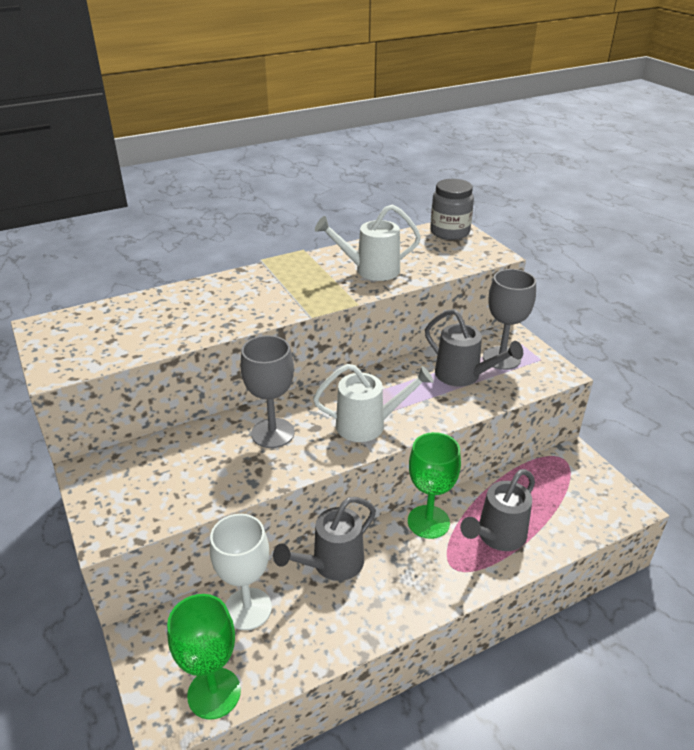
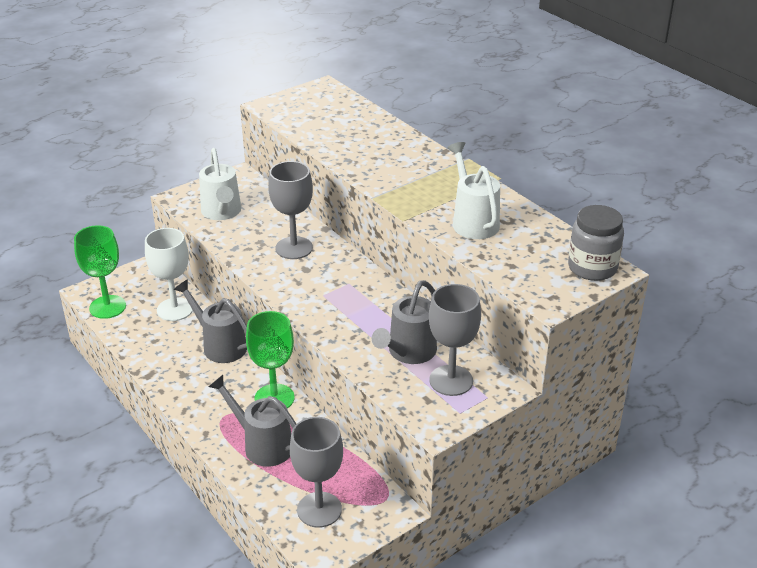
camera: 80 degrees right, 0 degrees up
(368, 425) = (315, 297): white watering can -> white watering can (222, 213)
(580, 501) = (319, 509): none -> grey goblet

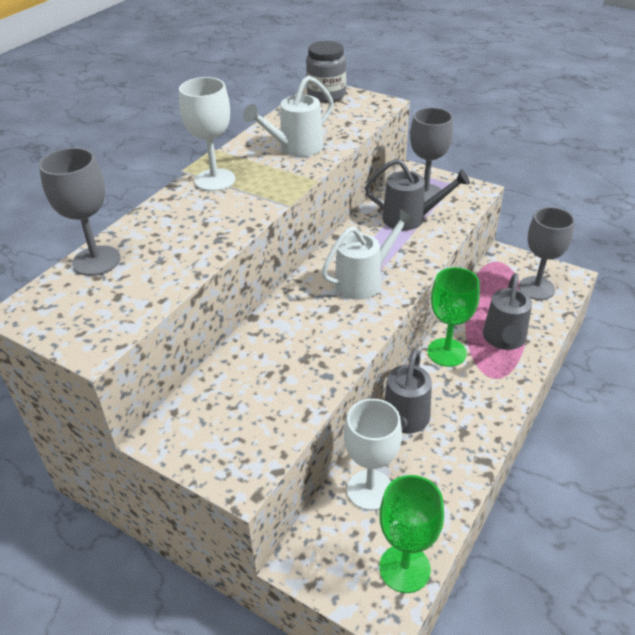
camera: 110 degrees left, 5 degrees up
(222, 213) = (259, 417): white watering can -> white watering can (364, 281)
(294, 248) = (302, 328): grey goblet -> grey goblet (96, 261)
(439, 170) = (215, 180): none -> white goblet

